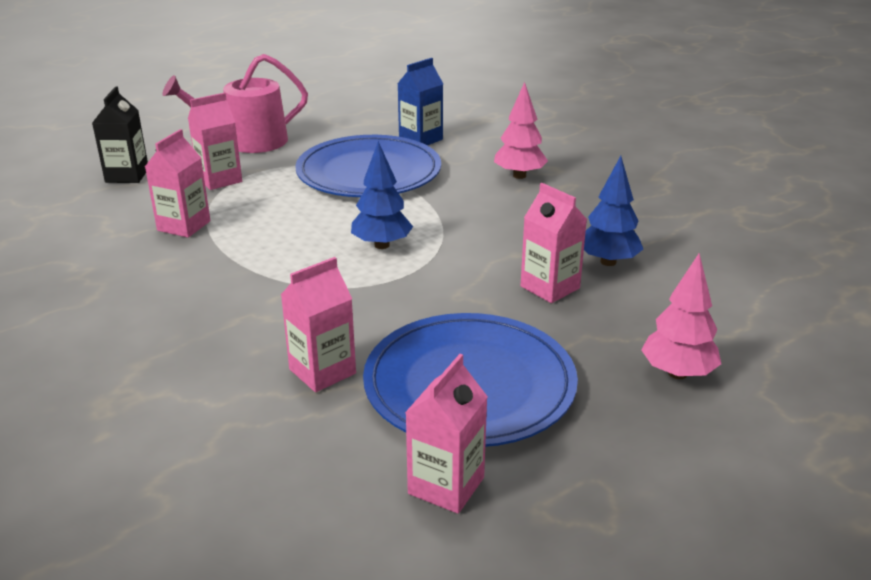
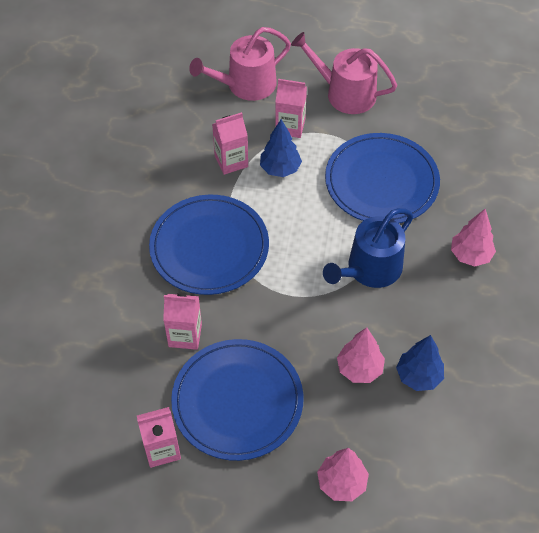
camera: 45 degrees right, 25 degrees up
(127, 175) = (246, 85): black carton -> pink watering can
(249, 292) = (209, 247): none -> blue plate
(382, 245) = (313, 260): blue tree -> blue tree (280, 169)
(420, 139) = (454, 167): blue carton -> none
(448, 224) = (370, 269): none -> blue watering can
(550, 287) = (359, 369): pink carton -> pink tree

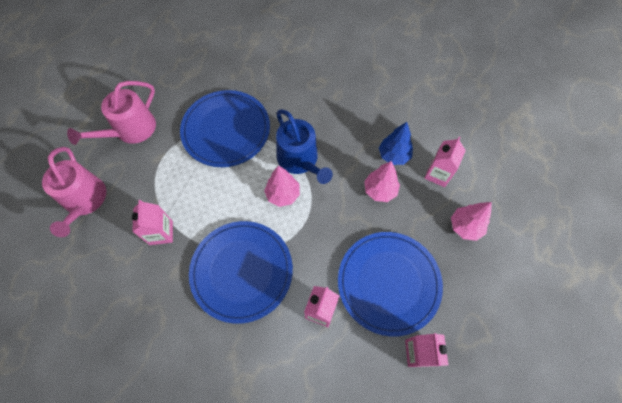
camera: 75 degrees left, 10 degrees up
(280, 169) = (185, 197): blue tree -> none
(290, 126) = (145, 178): pink carton -> pink carton (438, 174)
(470, 255) = (308, 96): pink tree -> pink tree (283, 194)

